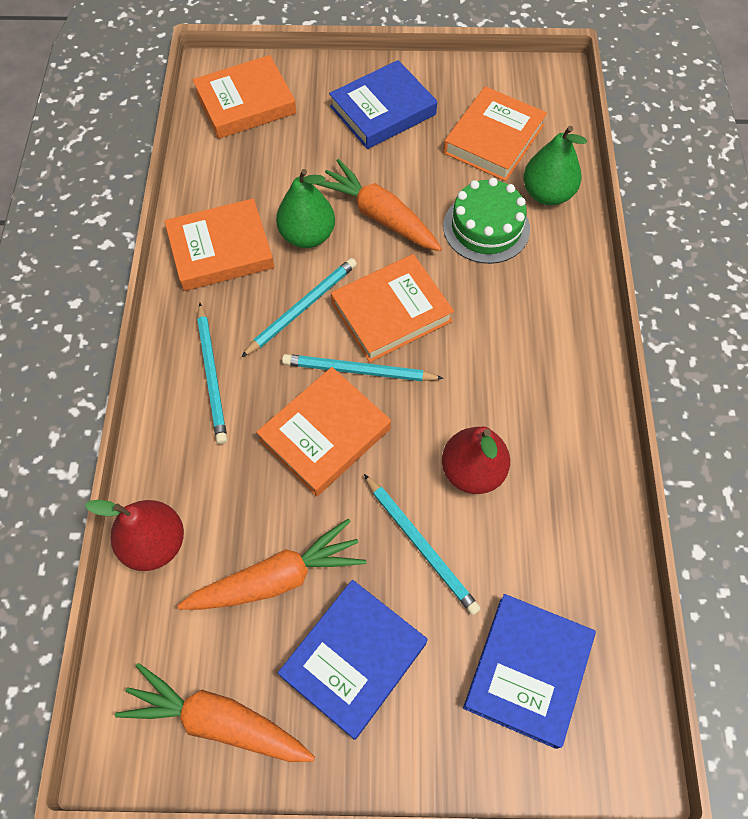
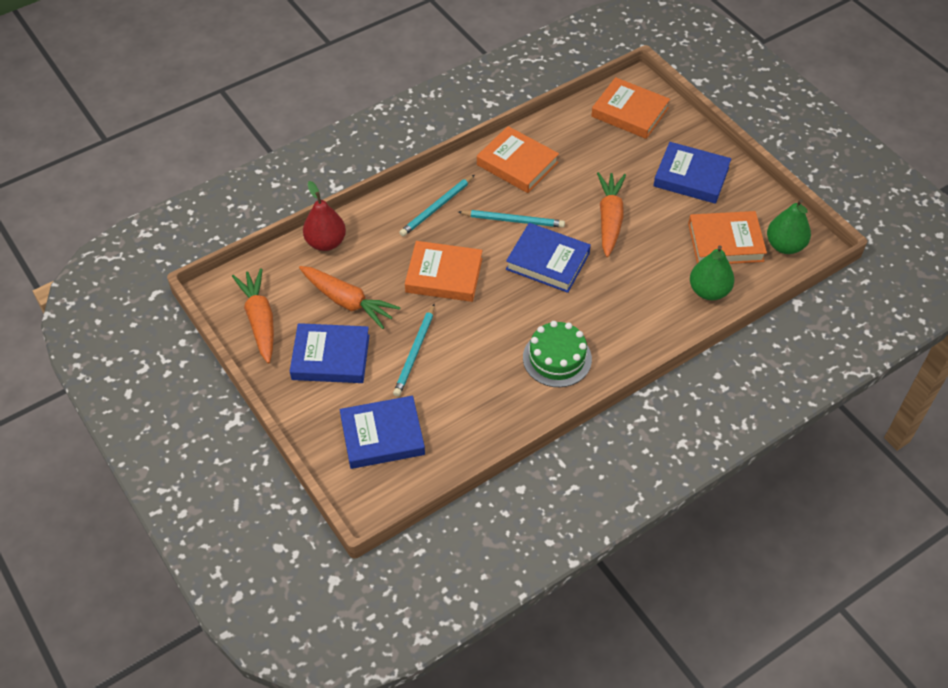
camera: 55 degrees right, 10 degrees down
(307, 235) = (563, 195): green pear -> green pear (784, 246)
(358, 371) = (496, 268): turquoise pencil -> none
(391, 312) = (547, 261): orange book -> blue book
(472, 471) = (478, 352): red pear -> none
(486, 228) = (651, 274): green cake -> green cake (557, 358)

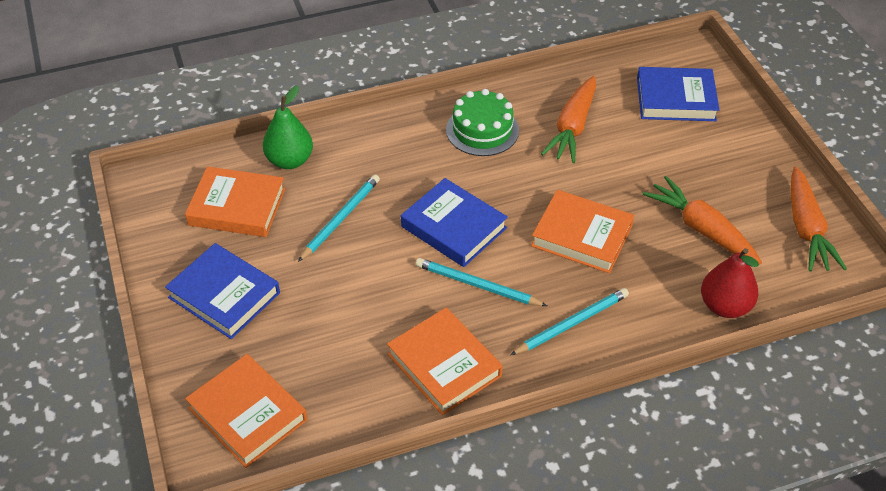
camera: 165 degrees left, 5 degrees down
(330, 357) = (724, 176): blue book -> none
(415, 352) = (631, 163): turquoise pencil -> turquoise pencil (340, 218)
(610, 219) = (357, 262): orange carrot -> orange carrot (572, 127)
(784, 246) = (173, 190): green pear -> none

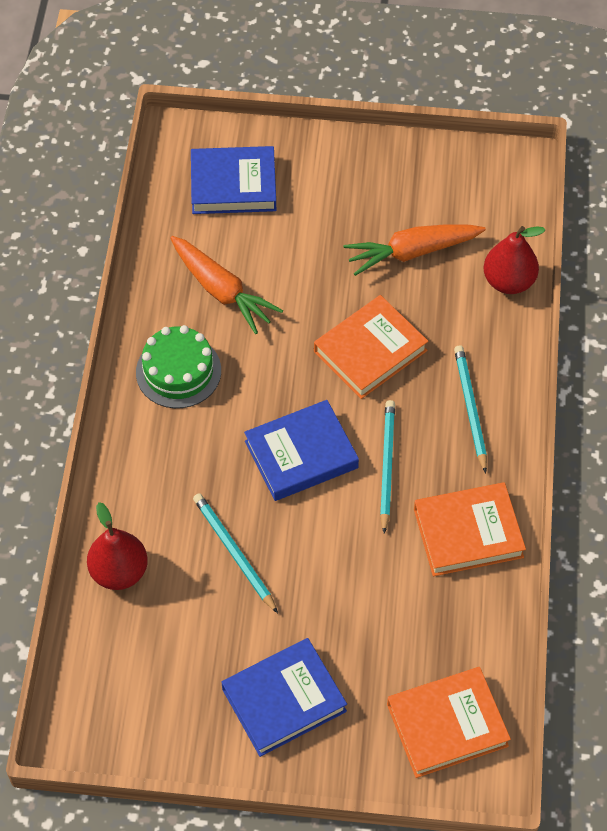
camera: 65 degrees left, 10 degrees up
(237, 207) = (162, 648): orange book -> none
(290, 160) = (119, 572): green pear -> red pear
(477, 285) = (386, 465): turquoise pencil -> turquoise pencil turned 135 degrees clockwise
(676, 99) = (233, 185): blue book -> blue book turned 60 degrees clockwise
(806, 229) = (453, 174): orange carrot -> none

